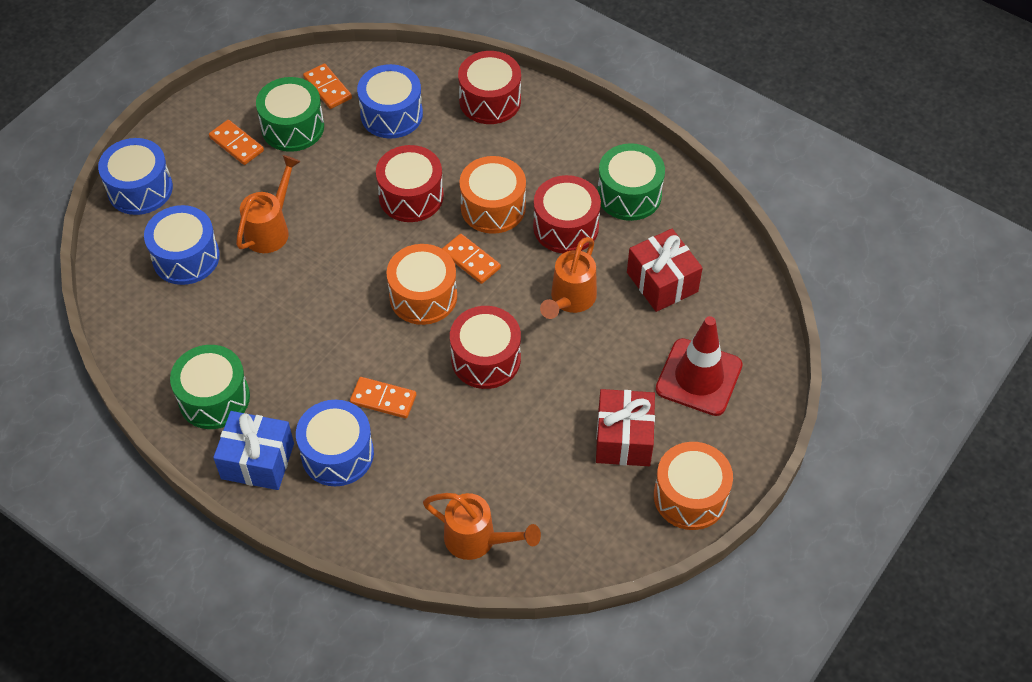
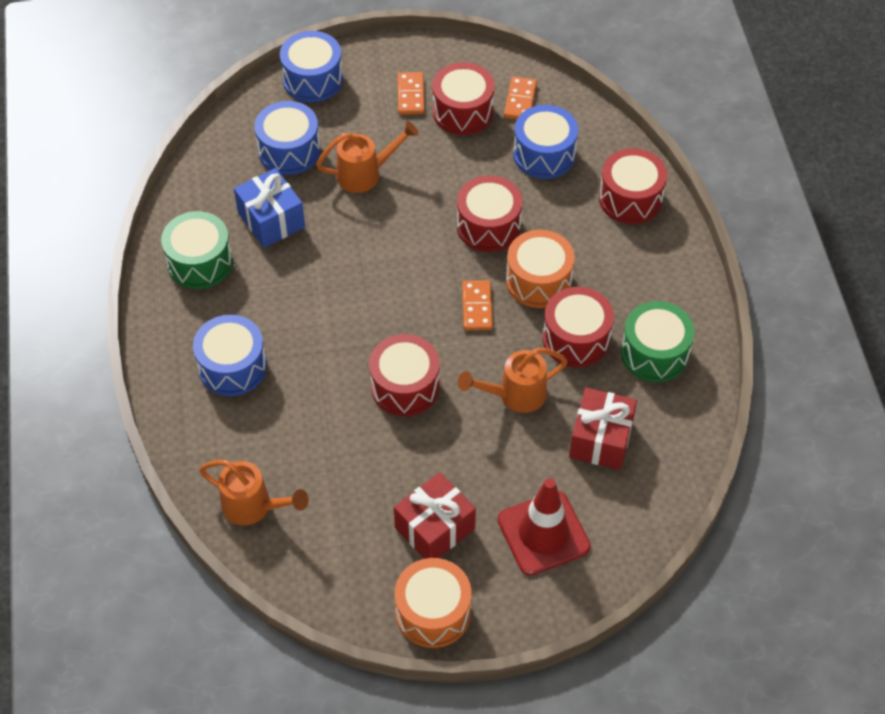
camera: 45 degrees right, 0 degrees up
(257, 461) = (179, 328): blue gift -> blue gift (271, 220)
(293, 127) = (463, 111): green drum -> red drum
(383, 399) = (304, 355): orange domino -> none
(423, 296) = (413, 305): orange drum -> none
(477, 540) = (253, 507): orange watering can -> orange watering can turned 45 degrees counterclockwise

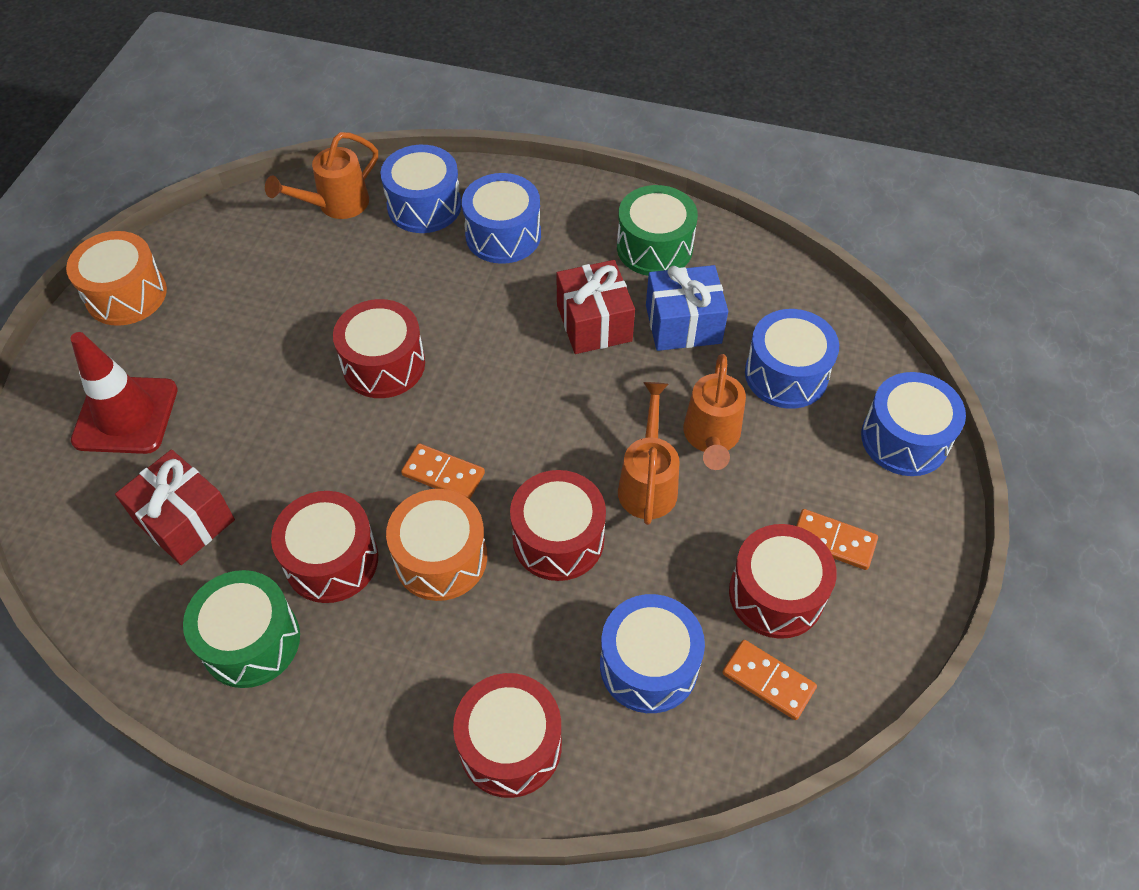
camera: 115 degrees right, 0 degrees up
(224, 438) = (424, 206): none -> blue drum
(434, 528) = (206, 328): red gift -> red gift (594, 323)
(515, 395) = (301, 461): orange watering can -> orange watering can (648, 483)

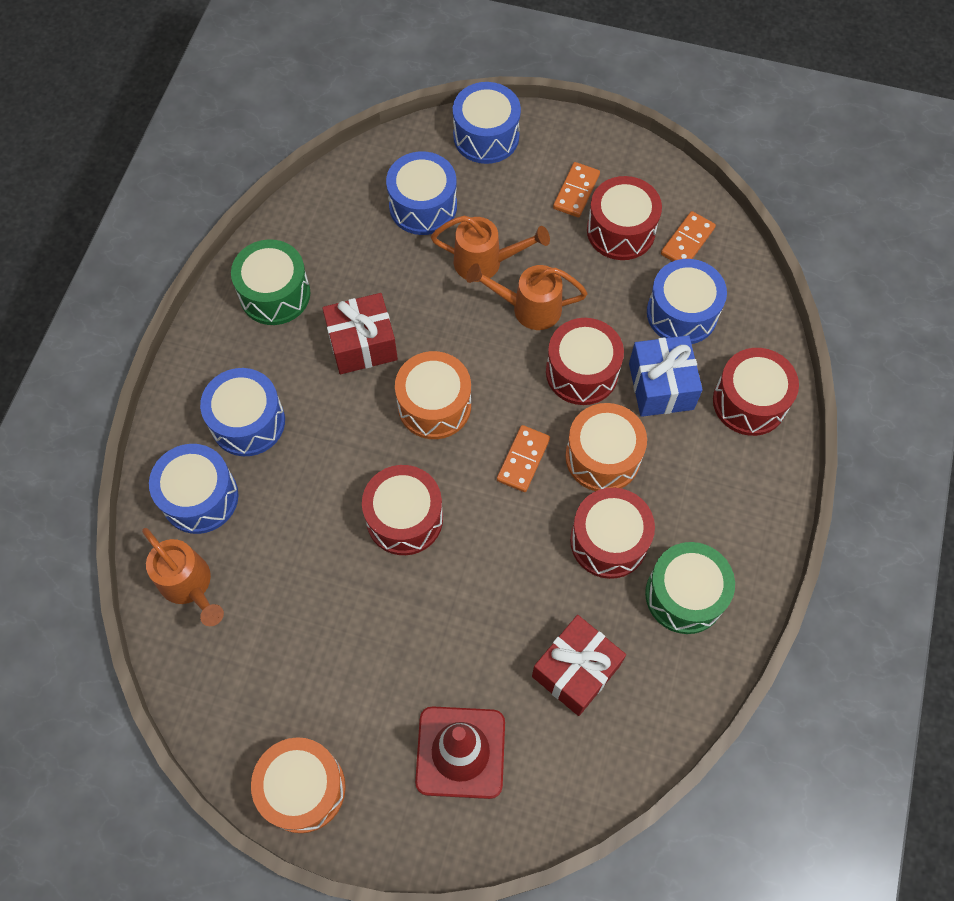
camera: 90 degrees left, 10 degrees up
(516, 389) = (434, 405): none -> orange drum
(683, 324) = (367, 276): blue gift -> blue gift (661, 386)

